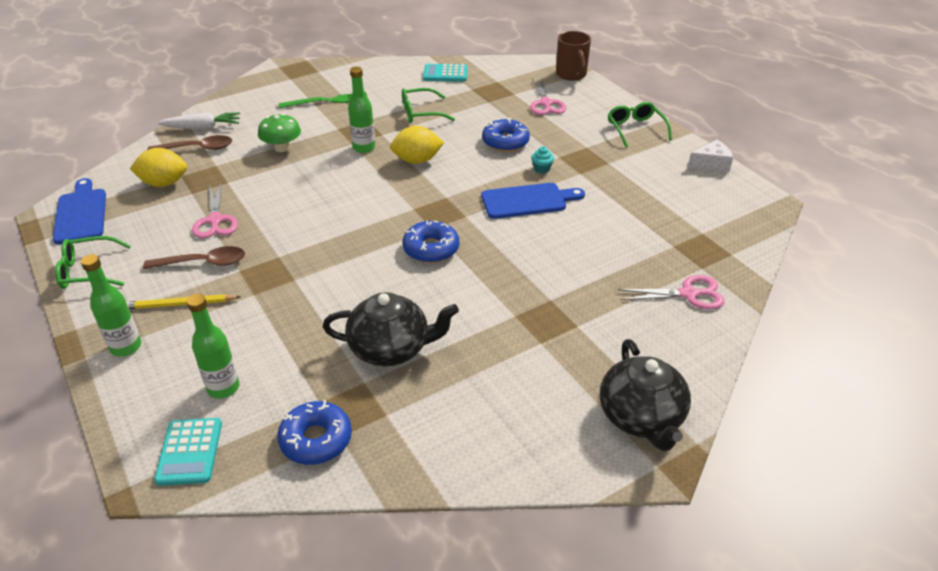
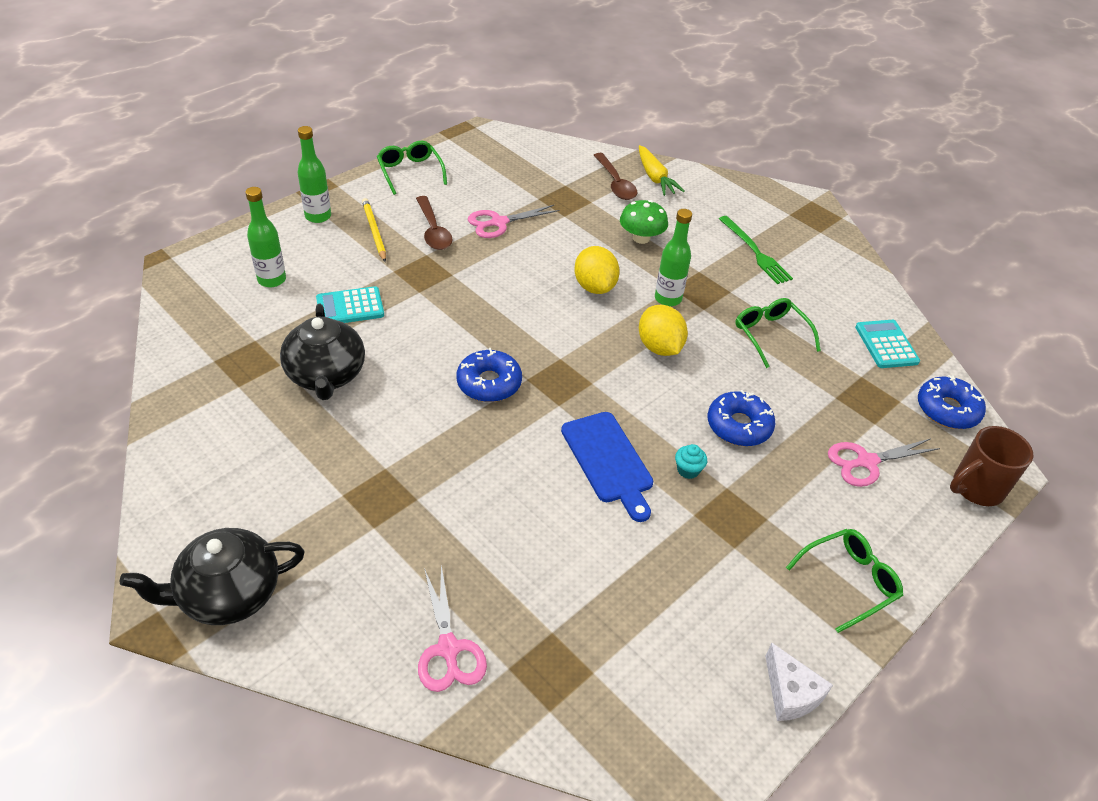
camera: 75 degrees right, 5 degrees up
(81, 214) = (488, 146): blue cutting board -> none
(164, 183) = (548, 178): yellow lemon -> yellow lemon (594, 287)
(189, 452) = (201, 278): turquoise calculator -> turquoise calculator (350, 307)
(203, 128) = (655, 178): white carrot -> yellow carrot
(316, 439) = (210, 346): blue donut -> blue donut (947, 410)

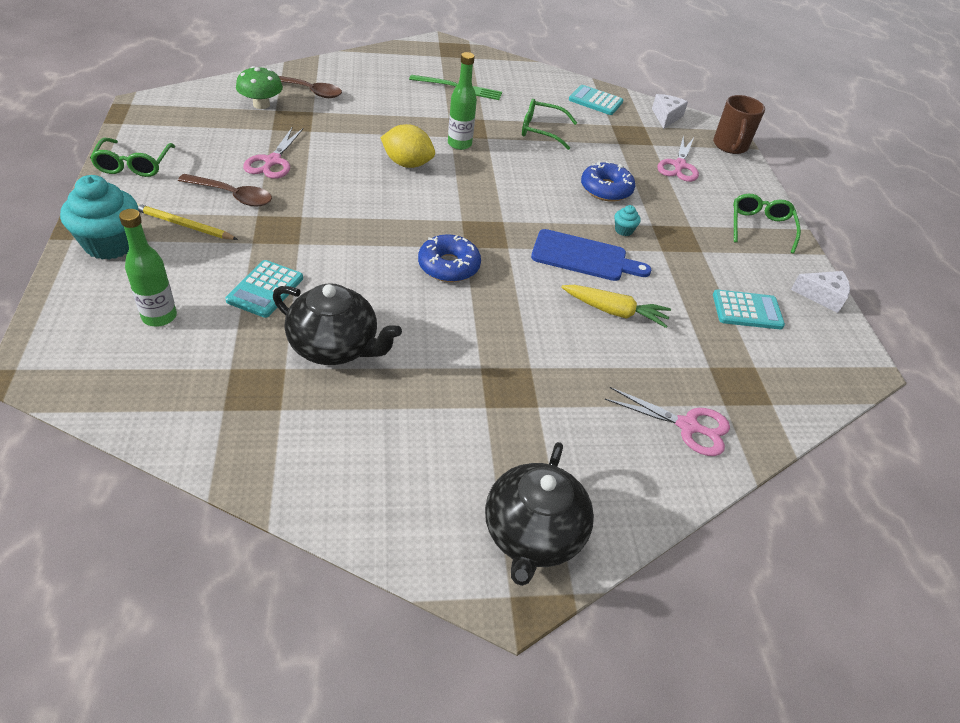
camera: 55 degrees left, 0 degrees up
(318, 216) = (110, 244): green bottle -> turquoise cupcake
(410, 172) = (134, 165): green glasses -> green glasses turned 105 degrees counterclockwise
(641, 238) = (383, 117): green mushroom -> green mushroom (261, 104)
(655, 178) = (327, 74): yellow carrot -> yellow carrot (614, 312)
(659, 347) = (502, 175): yellow lemon -> none
(679, 628) = (747, 310): none -> turquoise calculator
(947, 410) = (666, 117): blue donut -> white cheese

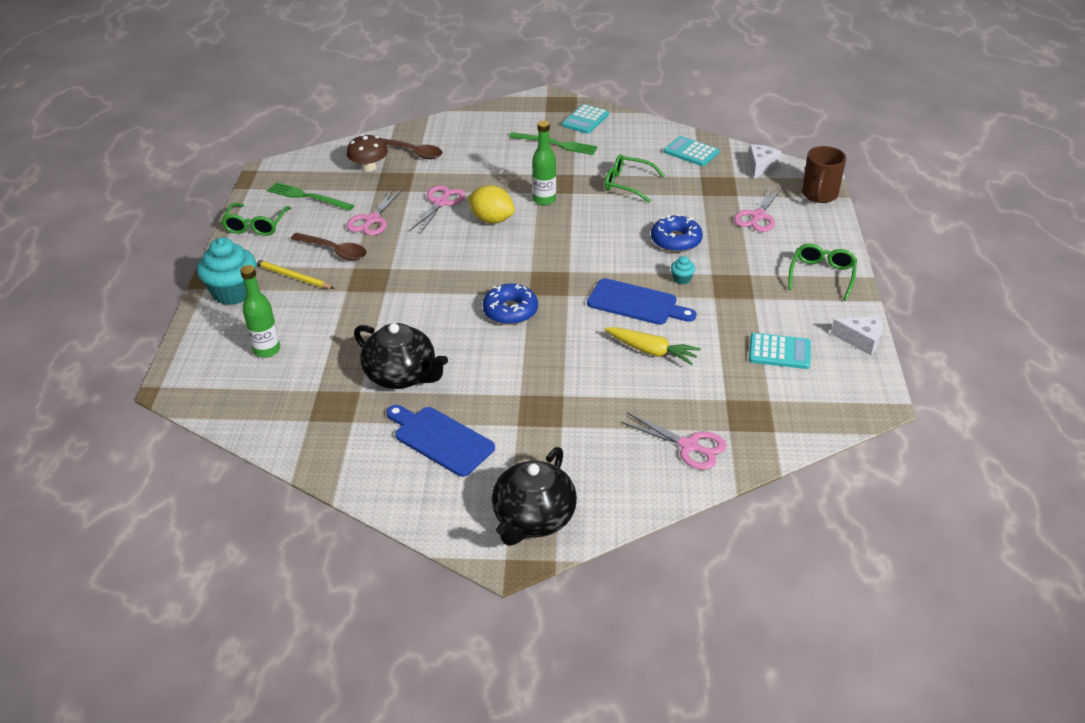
camera: 15 degrees right, 5 degrees down
(194, 134) = (307, 197): none -> green fork
(261, 104) = (369, 167): green mushroom -> brown mushroom
(265, 289) = (352, 329): turquoise calculator -> turquoise calculator (585, 120)
(348, 144) = (441, 203): none -> pink scissors
(396, 429) = (440, 439): none -> blue cutting board

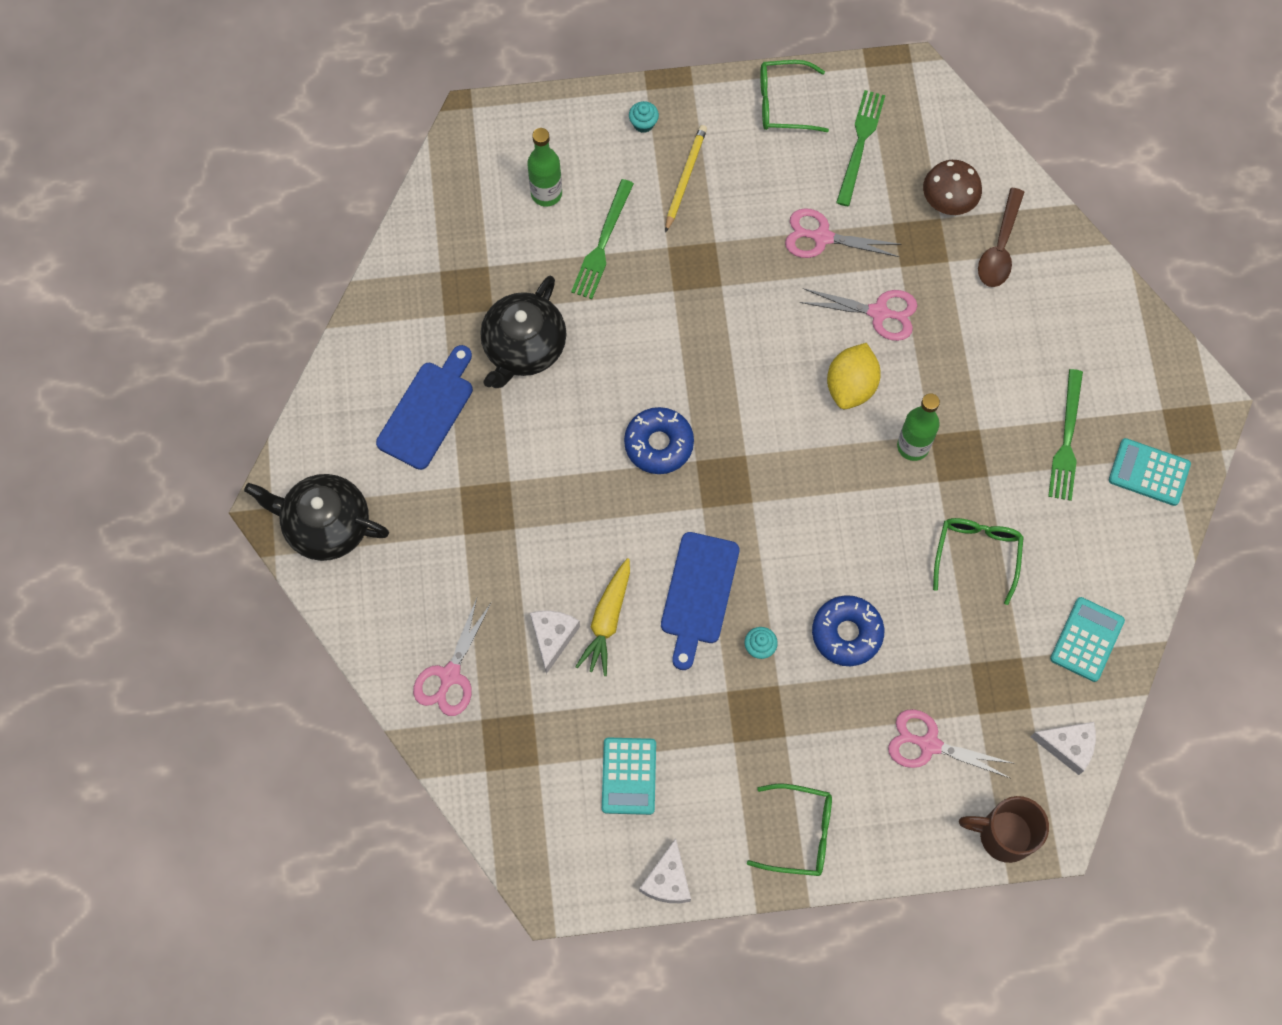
camera: 80 degrees right, 30 degrees up
(233, 292) = (643, 123): turquoise cupcake -> turquoise cupcake, size x0.43
(327, 323) = (602, 243): none -> green fork
(334, 251) = (745, 210): brown spoon -> none
(662, 382) = (552, 637): none -> white cheese

